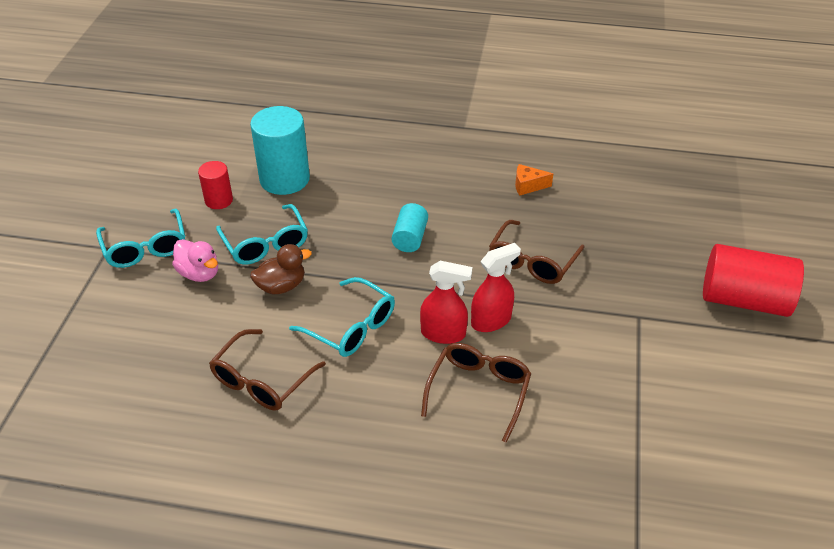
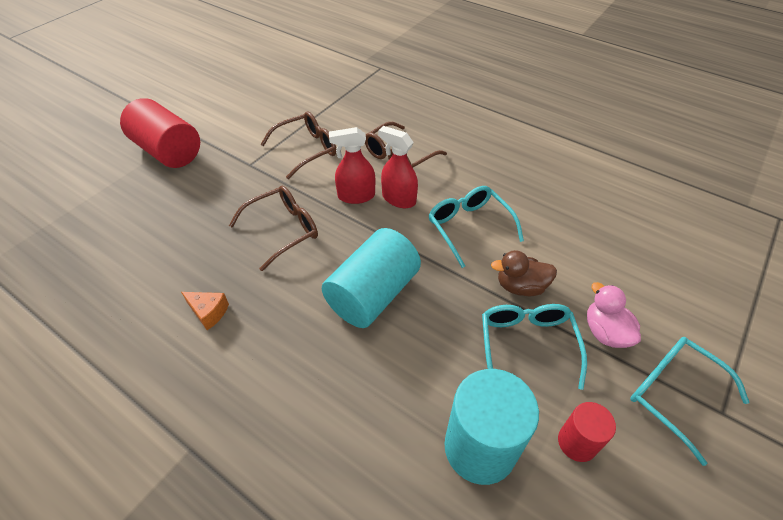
camera: 155 degrees left, 5 degrees up
(145, 248) = (672, 393): turquoise glasses -> turquoise glasses turned 45 degrees counterclockwise
(261, 381) = (554, 211): brown glasses -> brown glasses (307, 149)
(410, 238) = (373, 294): turquoise cylinder -> turquoise cylinder, size x1.84

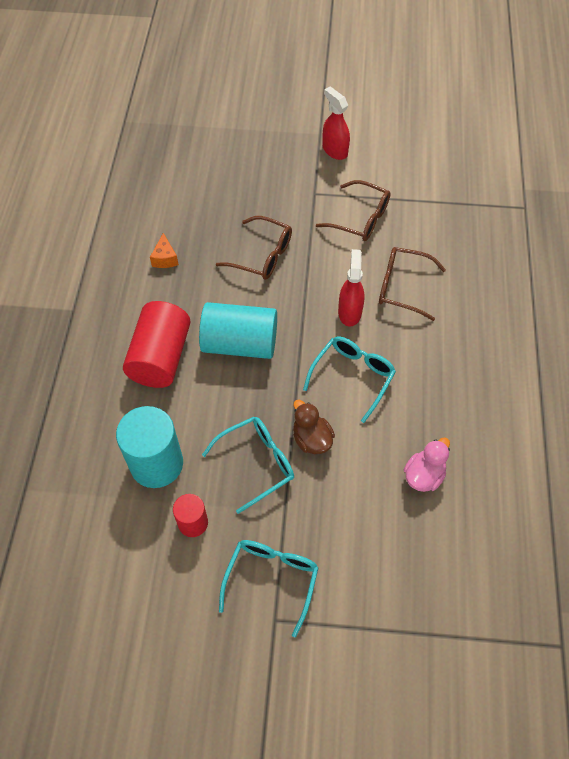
camera: 60 degrees right, 10 degrees up
(168, 151) = (290, 135): red cylinder -> red cylinder (160, 357)
(356, 196) = (331, 281): red spray bottle -> red spray bottle (334, 150)
(605, 332) = (303, 515): pink duck -> pink duck (424, 475)

